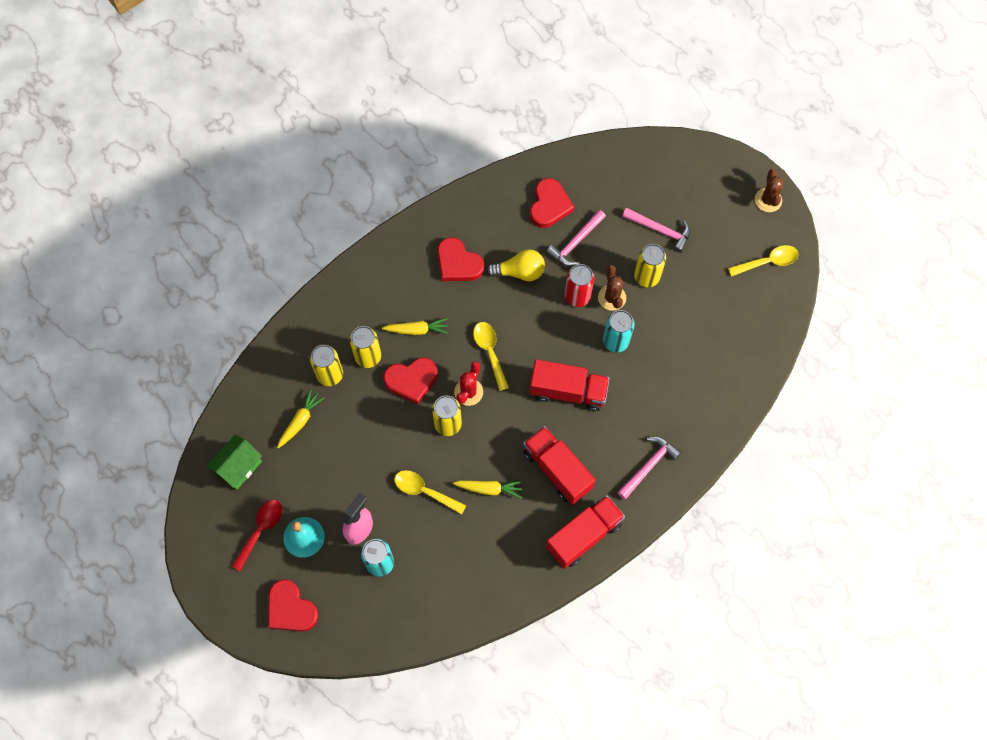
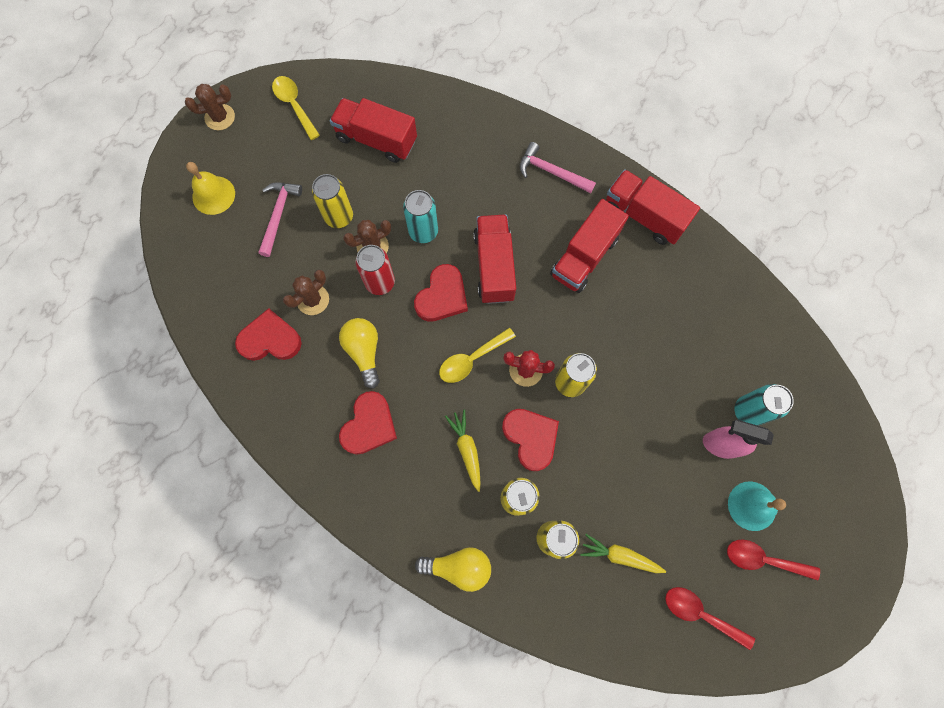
camera: 105 degrees left, 5 degrees up
(239, 467) = (700, 614): green house -> red spoon
(290, 609) = (834, 494): red heart -> red heart (442, 296)
(331, 302) = (459, 567): none -> yellow light bulb
(424, 491) = (653, 386): yellow spoon -> none
(489, 489) = (627, 319): yellow carrot -> none
(575, 242) = (313, 300): pink hammer -> brown cactus
(691, 184) = (213, 195): none -> yellow bell
(717, 323) = (376, 139): none -> red truck

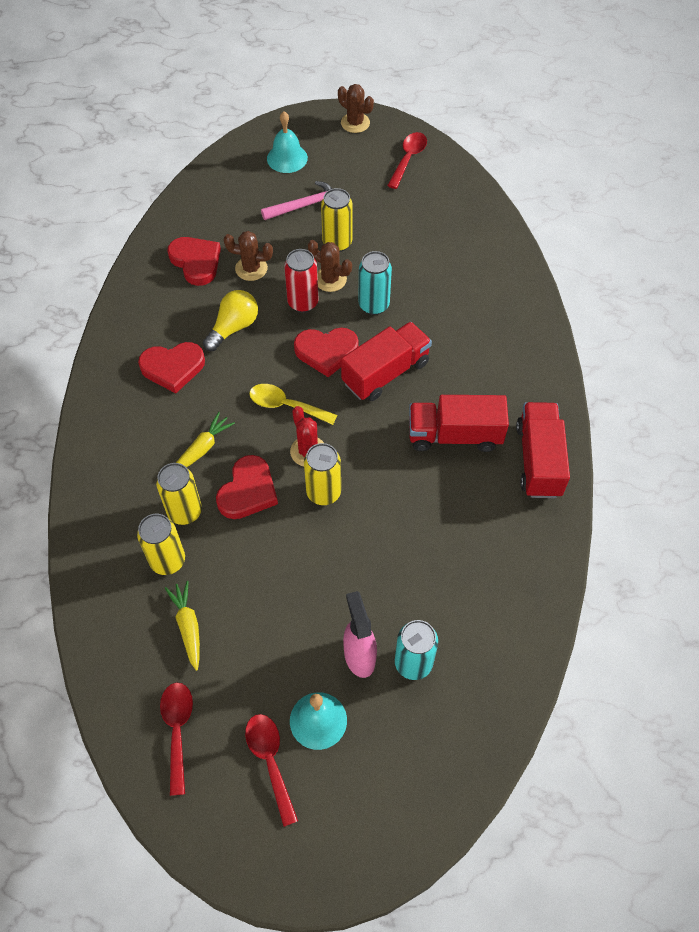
camera: 55 degrees right, 15 degrees down
(213, 195) = (287, 158): yellow bell -> turquoise bell
(294, 105) = (408, 159): yellow spoon -> red spoon
(376, 139) = (428, 226): red truck -> none
(459, 567) = (94, 502): yellow light bulb -> none
(551, 172) = (514, 363): pink hammer -> none

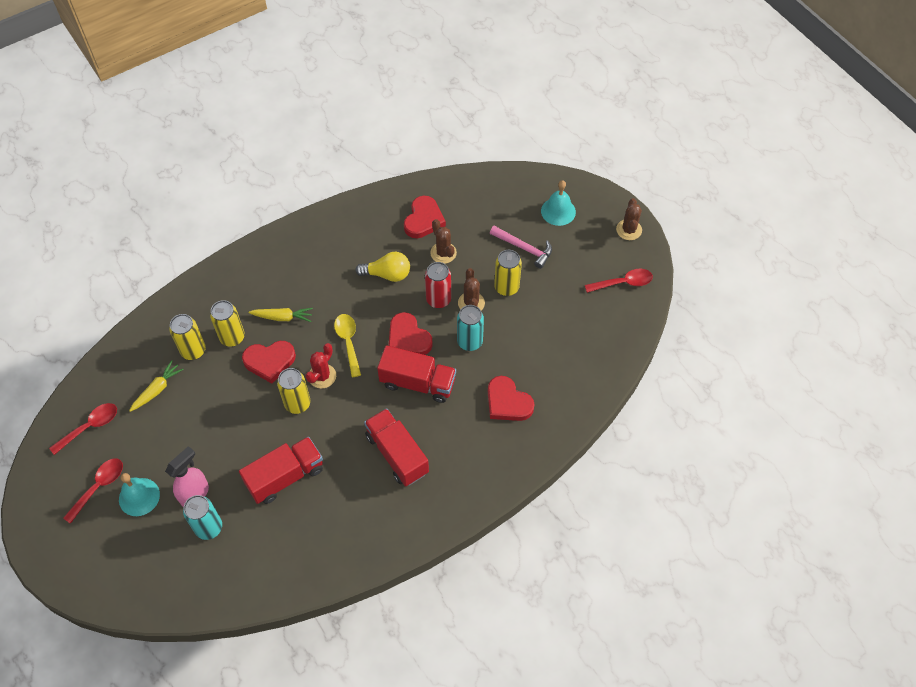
camera: 55 degrees right, 0 degrees up
(173, 368) = (331, 262): red heart -> red heart (507, 402)
(538, 460) = (414, 518): red truck -> red truck (285, 477)

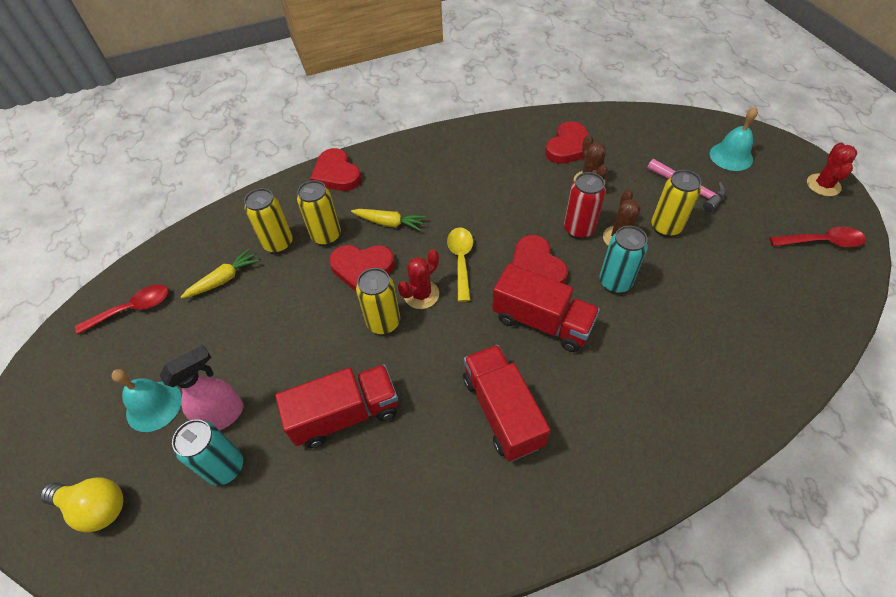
camera: 15 degrees right, 5 degrees down
(99, 487) = (112, 383): red spoon -> none
(387, 274) = (520, 195): yellow light bulb -> yellow light bulb (95, 507)
(507, 402) = (664, 366): red heart -> red heart (336, 174)
(629, 230) = (823, 185): brown cactus -> red cactus

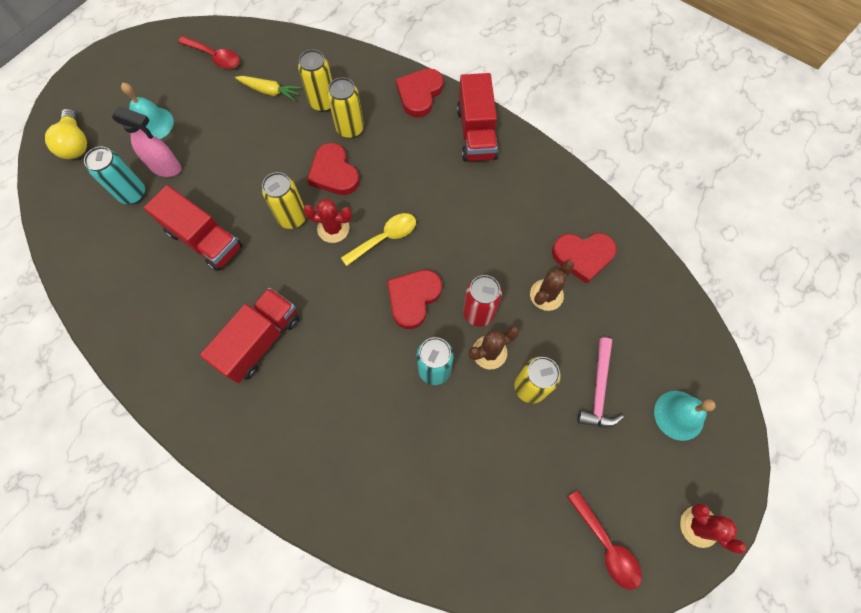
camera: 55 degrees right, 15 degrees up
(389, 223) = (391, 164): yellow carrot -> none
(542, 322) = (358, 330): red truck -> red truck (476, 133)
(823, 185) = (699, 526): red cactus -> red cactus turned 60 degrees clockwise

